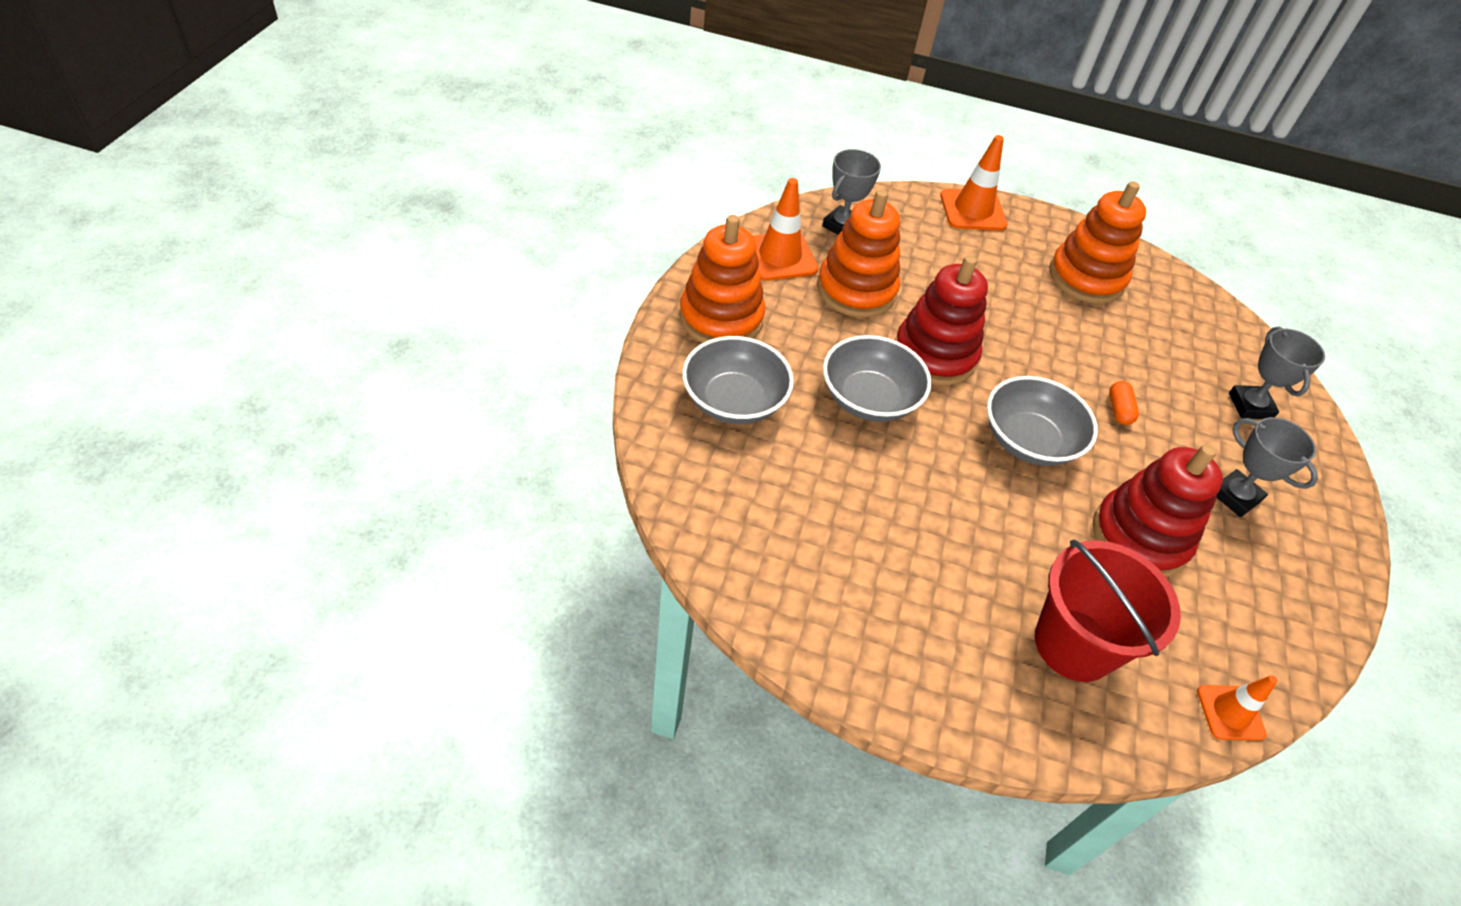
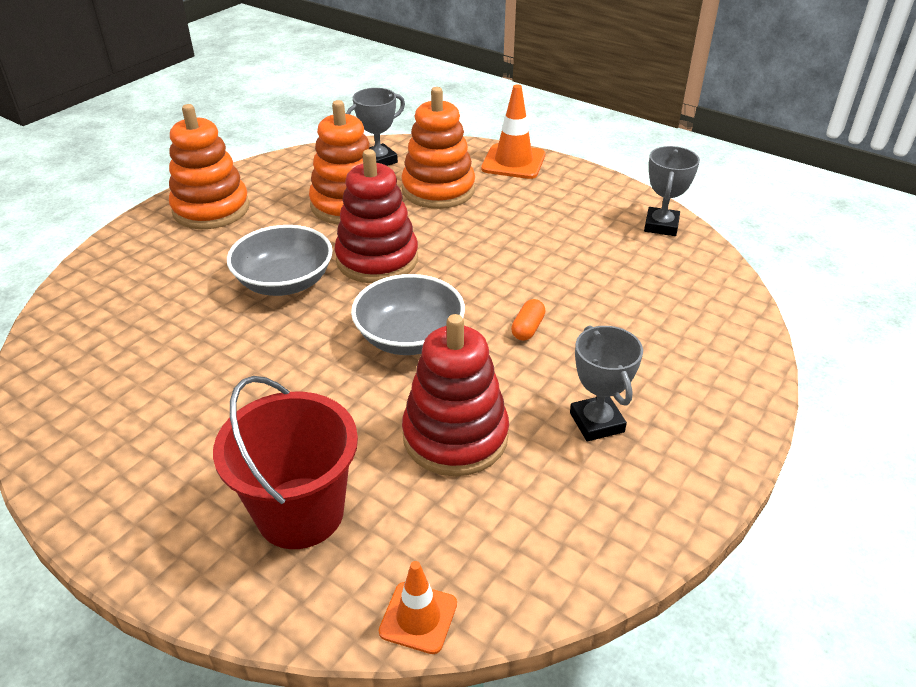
camera: 25 degrees right, 10 degrees down
(734, 401) = (165, 266): grey bowl -> none
(779, 256) = (302, 175): orange traffic cone -> none
(1086, 278) = (585, 222): orange stacking toy -> orange stacking toy (438, 190)
(1250, 406) = (682, 348): grey trophy -> grey trophy (661, 226)

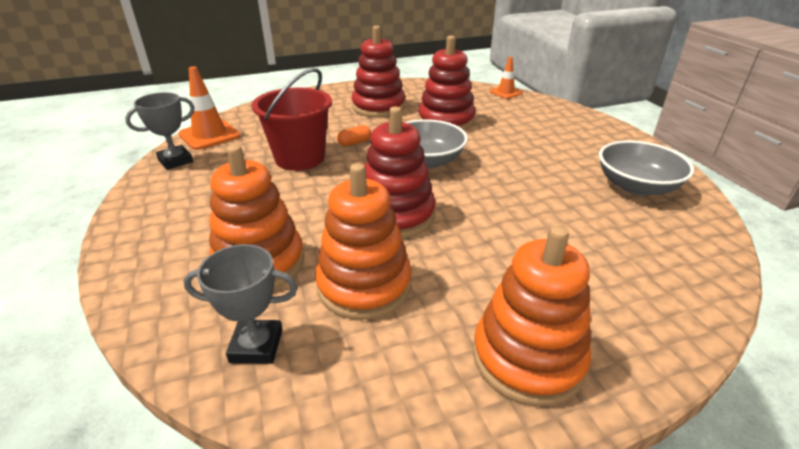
camera: 145 degrees left, 5 degrees down
(284, 282) = (486, 226): grey bowl -> grey bowl (636, 186)
(300, 512) = (537, 122): red bucket -> red bucket (300, 158)
(513, 162) = (141, 264): orange traffic cone -> orange traffic cone (209, 135)
(596, 422) = (378, 107): grey trophy -> red stacking toy

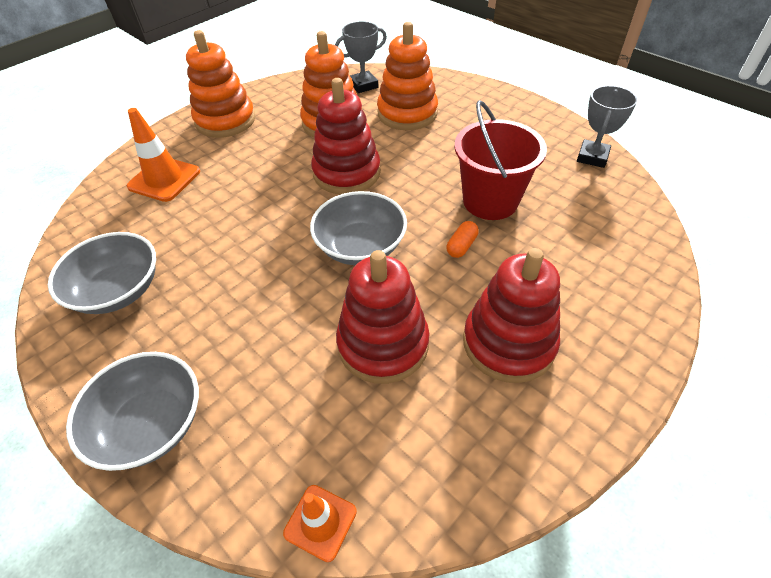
camera: 155 degrees right, 15 degrees up
(209, 135) = (624, 197): orange traffic cone -> orange traffic cone (164, 179)
(589, 127) = (150, 424): none -> grey bowl

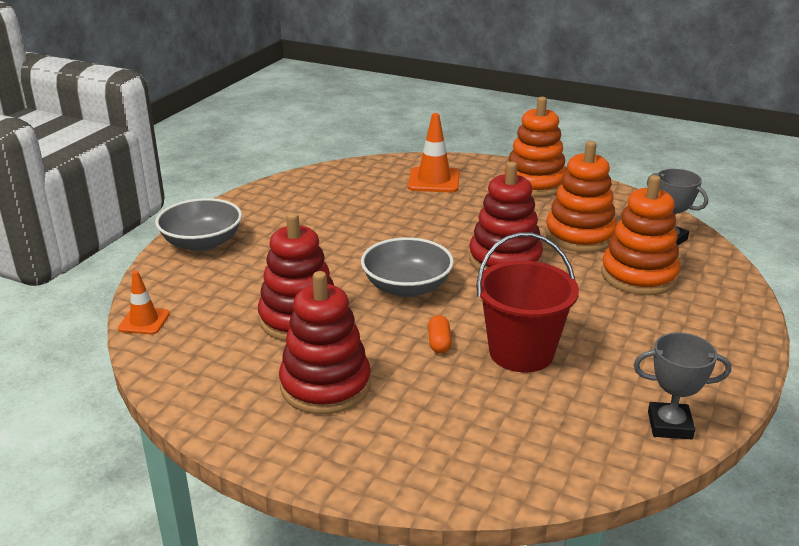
camera: 70 degrees right, 20 degrees down
(118, 290) = (307, 199): grey bowl -> none
(461, 246) = (439, 343): orange capsule -> orange capsule turned 75 degrees clockwise

